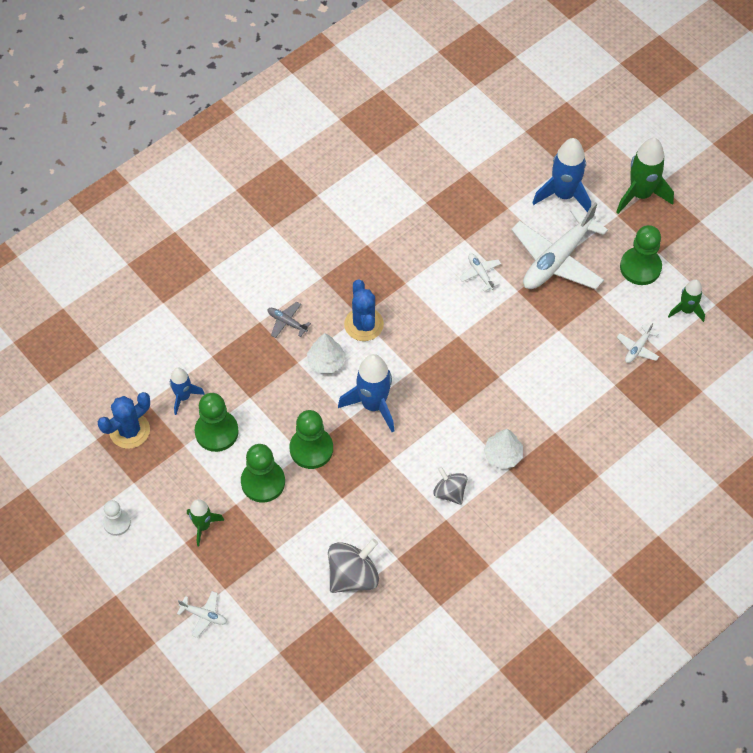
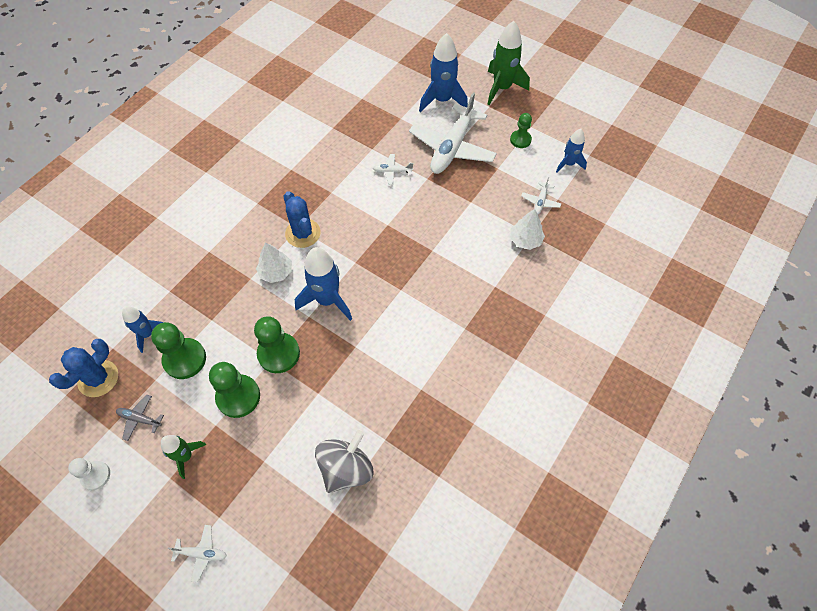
camera: 15 degrees left, 0 degrees up
(287, 322) = (233, 246): grey plane -> grey plane (140, 419)
(450, 492) = (417, 362): grey spinning top -> none
(480, 273) = (392, 171): white plane -> white plane turned 45 degrees counterclockwise
(503, 455) = (455, 317): white tree -> white tree (525, 240)
(640, 267) = (520, 140): green pawn -> green pawn, size x0.61
(686, 310) = (568, 164): green rocket -> blue rocket

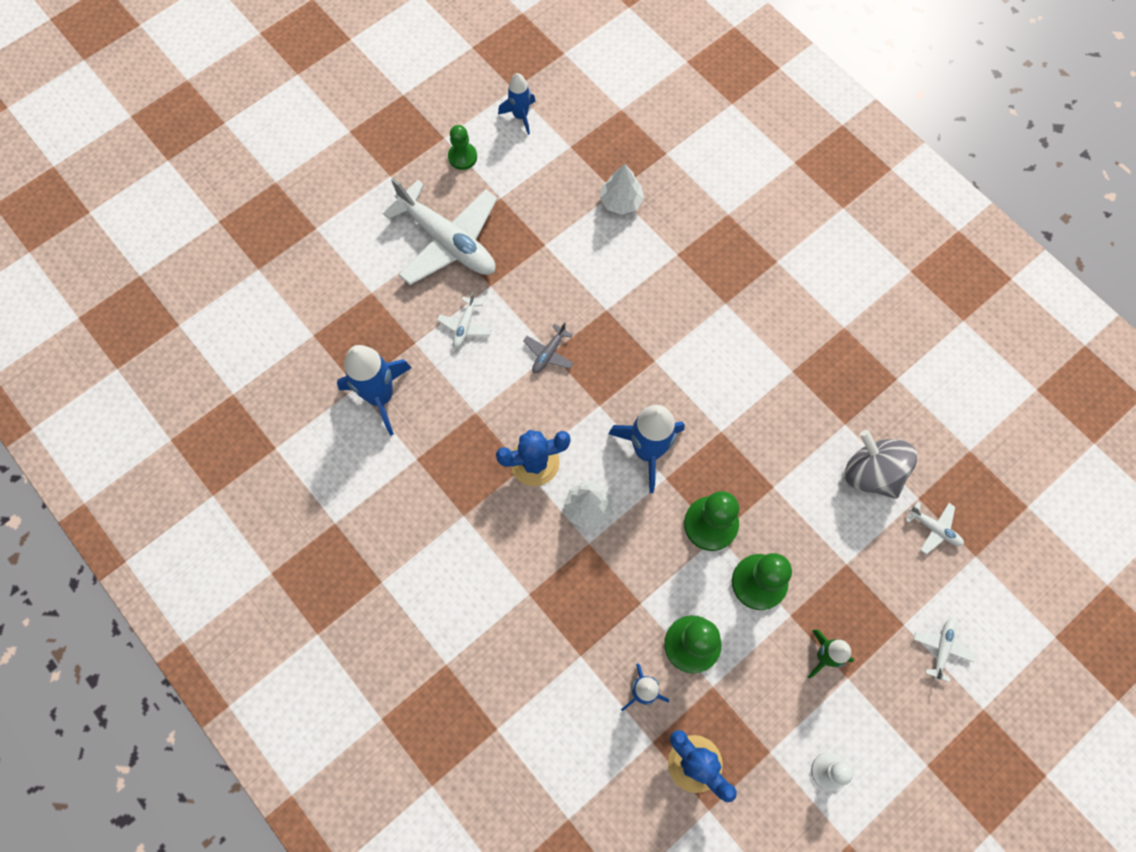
camera: 75 degrees left, 10 degrees up
(140, 419) = (764, 710): grey plane -> grey plane (549, 353)
(442, 100) = (357, 230): blue rocket -> blue rocket (380, 396)
(502, 88) = (363, 150): green rocket -> none
(540, 201) = (569, 166): white plane -> white plane (934, 529)

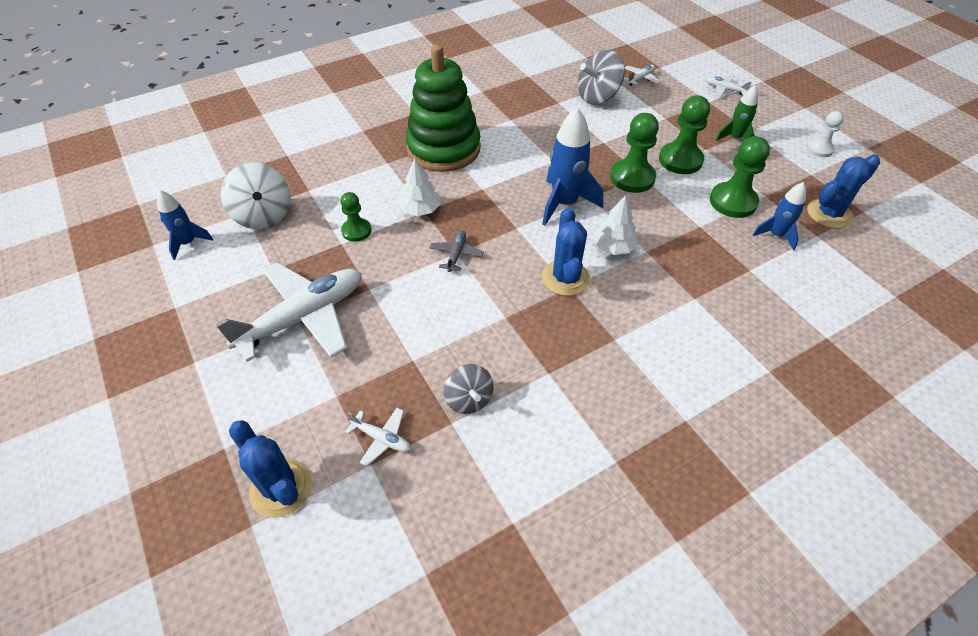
camera: 80 degrees left, 20 degrees down
(287, 278) = (281, 488): none -> blue cactus
(380, 396) = (469, 399): blue rocket -> grey spinning top
(462, 157) = (208, 294): green pawn -> green pawn (356, 231)
(465, 326) = (407, 314): white plane -> white plane (382, 439)
(549, 353) = (456, 254): grey plane -> grey plane turned 120 degrees counterclockwise
(569, 164) = (263, 215): none -> white spinning top
(621, 201) = (320, 187): white tree -> white tree (420, 210)
(714, 307) = (443, 149): none -> green stacking toy

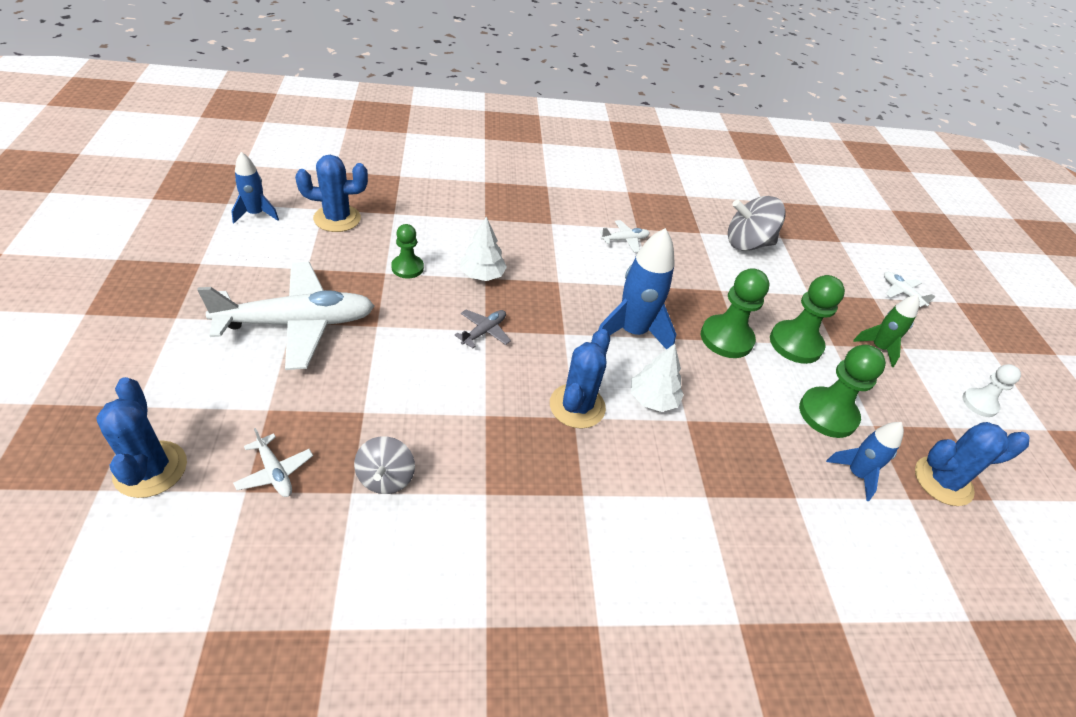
camera: 20 degrees right, 5 degrees down
(263, 215) = (337, 218): white spinning top -> blue cactus
(443, 149) = (548, 229): green stacking toy -> none
(640, 79) = (809, 244): white plane -> white plane (625, 240)

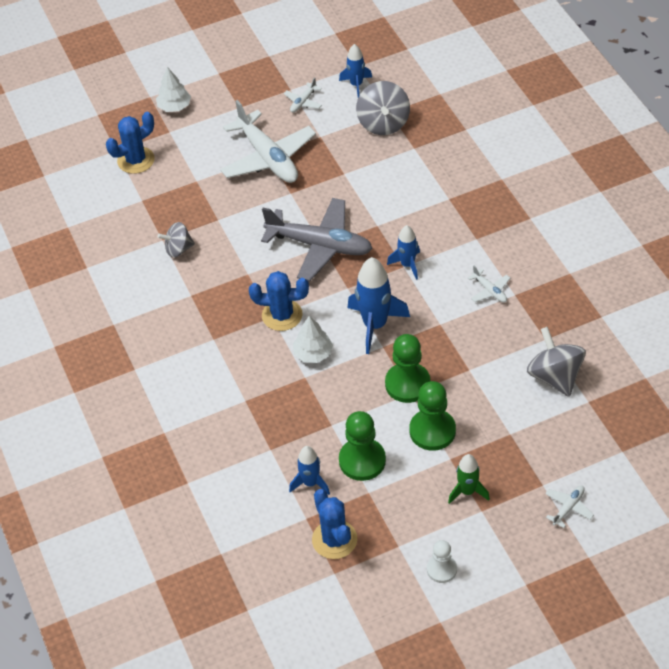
camera: 80 degrees right, 5 degrees up
(275, 472) = (158, 205): white plane -> white plane (303, 102)
(337, 218) = (383, 123): blue cactus -> grey spinning top
(407, 268) = (357, 182): green pawn -> none
(482, 275) = (378, 222): white tree -> white tree (174, 106)
(484, 332) = (320, 245): grey plane -> grey plane, size x2.37
(558, 278) = (407, 265): none -> blue rocket

